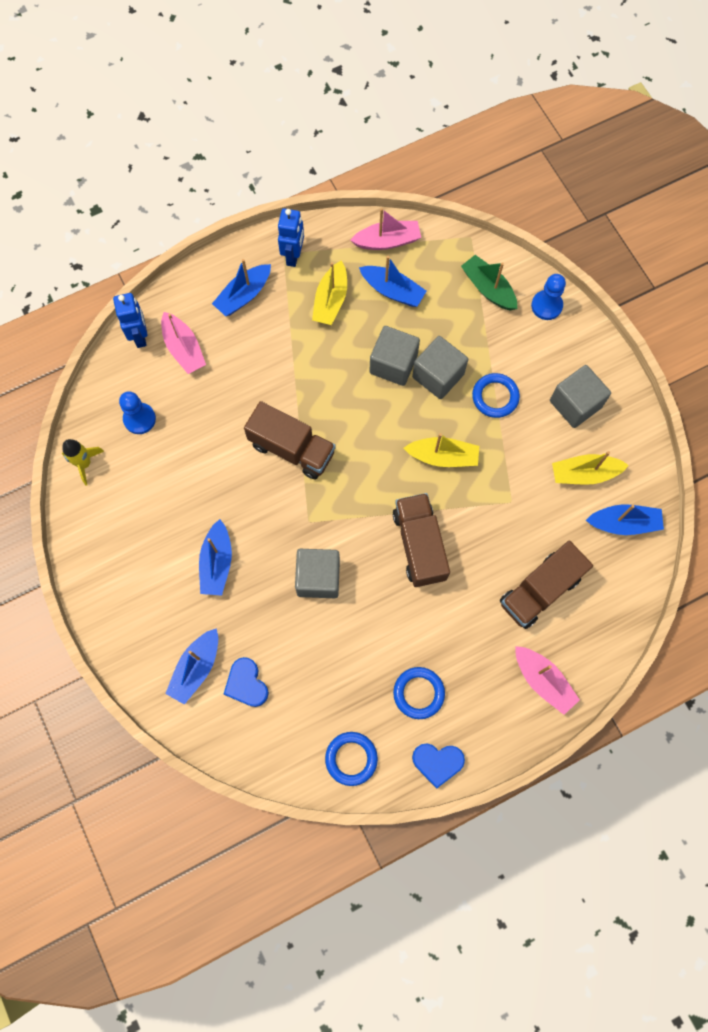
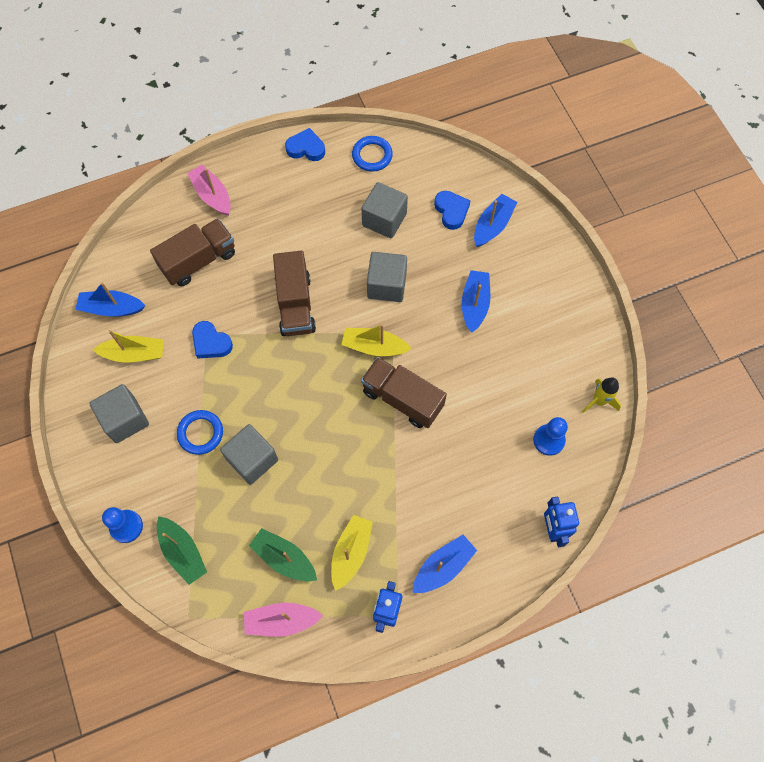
camera: 175 degrees left, 5 degrees down
(184, 349) = (506, 510): pink boat -> none
(392, 291) = (284, 558): blue boat -> green boat
(393, 364) = (295, 475): grey cube -> grey cube (384, 219)
(418, 693) = (313, 194): blue ring -> none
(443, 456) = (261, 380): yellow boat -> yellow boat (374, 347)
(504, 493) = (211, 343): none -> blue heart

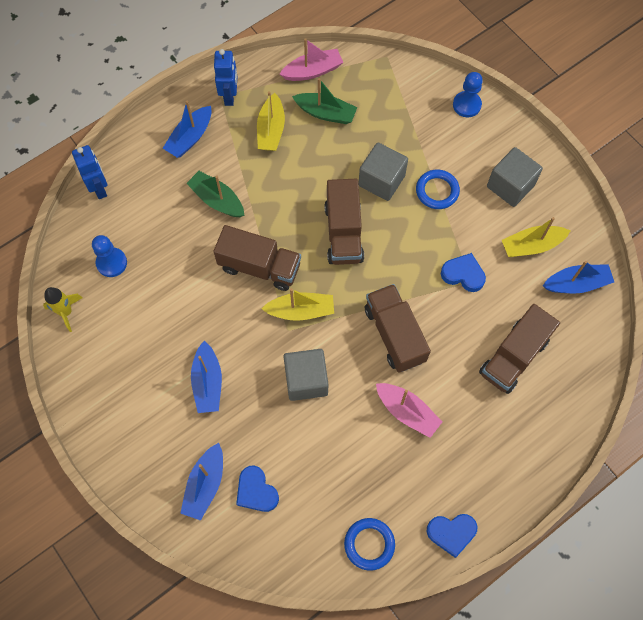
camera: 165 degrees right, 0 degrees up
(183, 552) = (411, 98): green boat -> green boat (217, 200)
(212, 195) = (534, 439): pink boat -> pink boat (407, 412)
(310, 413) = (343, 233): none -> brown truck
(384, 219) = (330, 459): grey cube -> none

